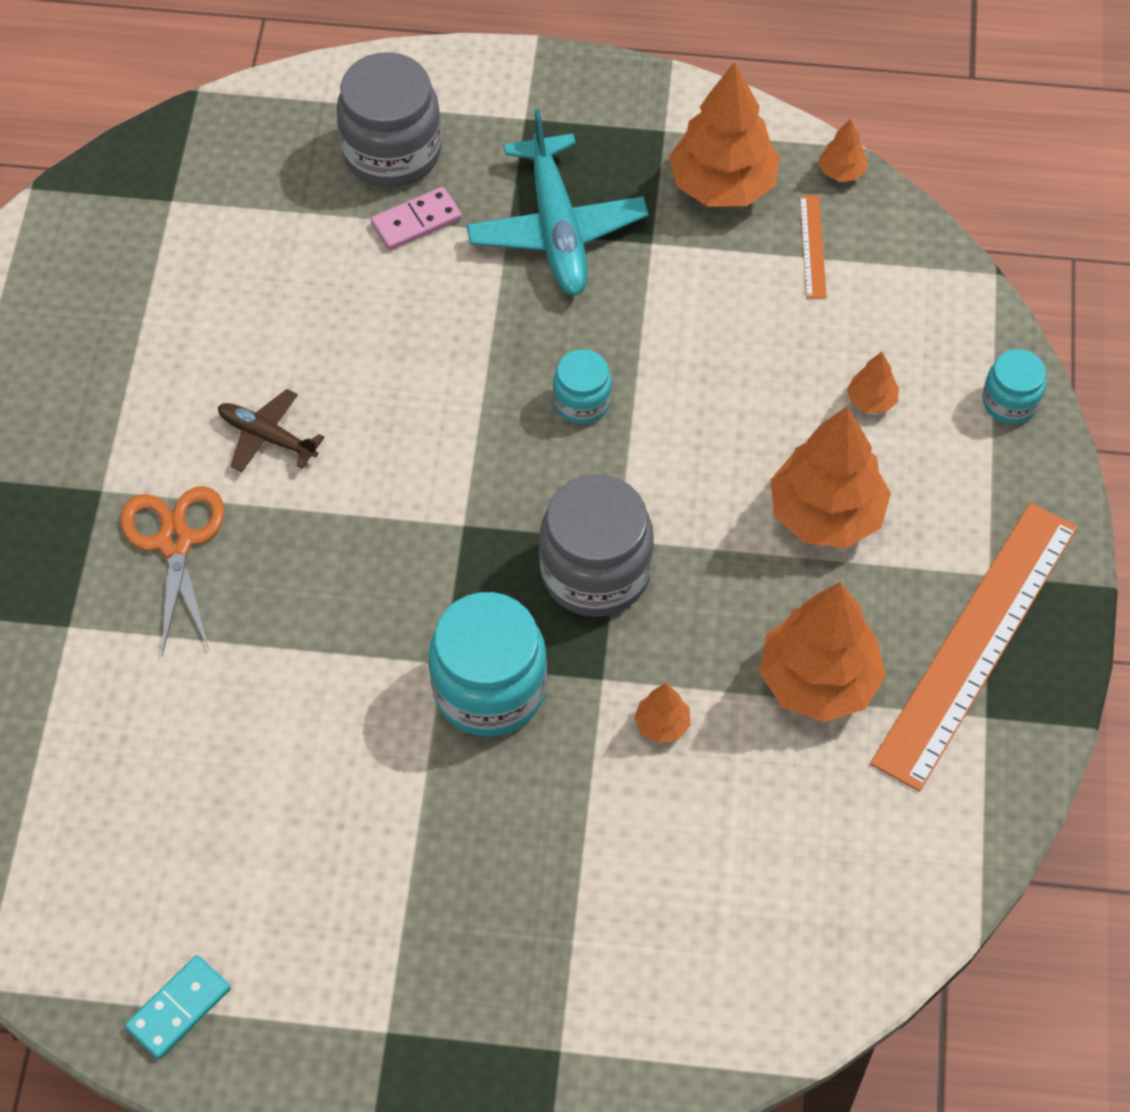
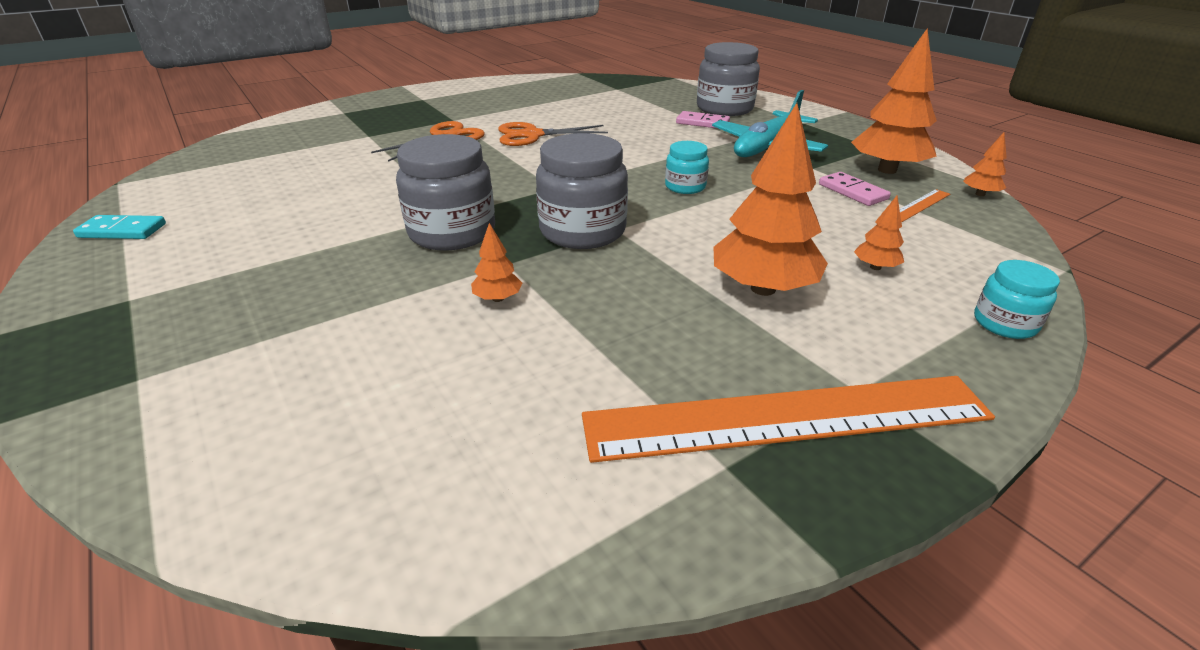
camera: 50 degrees right, 25 degrees down
(267, 437) = (532, 135): brown plane -> orange scissors
(489, 688) = (452, 232): turquoise jar -> grey jar
(736, 268) = (853, 192): none -> pink domino
(818, 680) = (625, 348): orange tree -> none

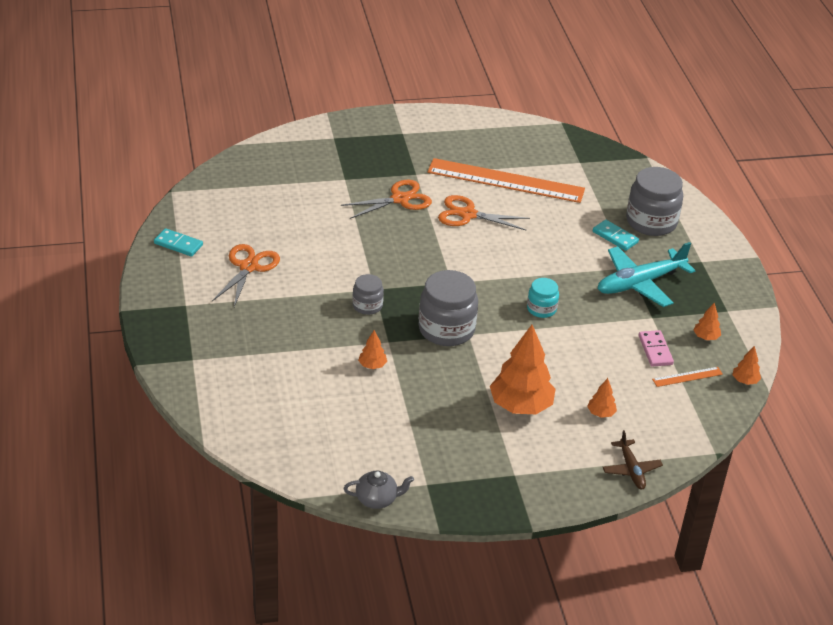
camera: 20 degrees right, 5 degrees up
(247, 231) = (248, 267): none -> orange scissors
(452, 232) = (367, 306): grey jar -> grey jar, size x0.54
(650, 545) = (377, 499): none -> grey teapot
(702, 123) = (615, 237): pink domino -> turquoise domino
(786, 417) = (470, 474): orange ruler -> orange ruler (505, 181)
(887, 170) = (705, 337): orange tree -> orange tree, size x0.45
(1004, 323) = (631, 469): turquoise jar -> brown plane

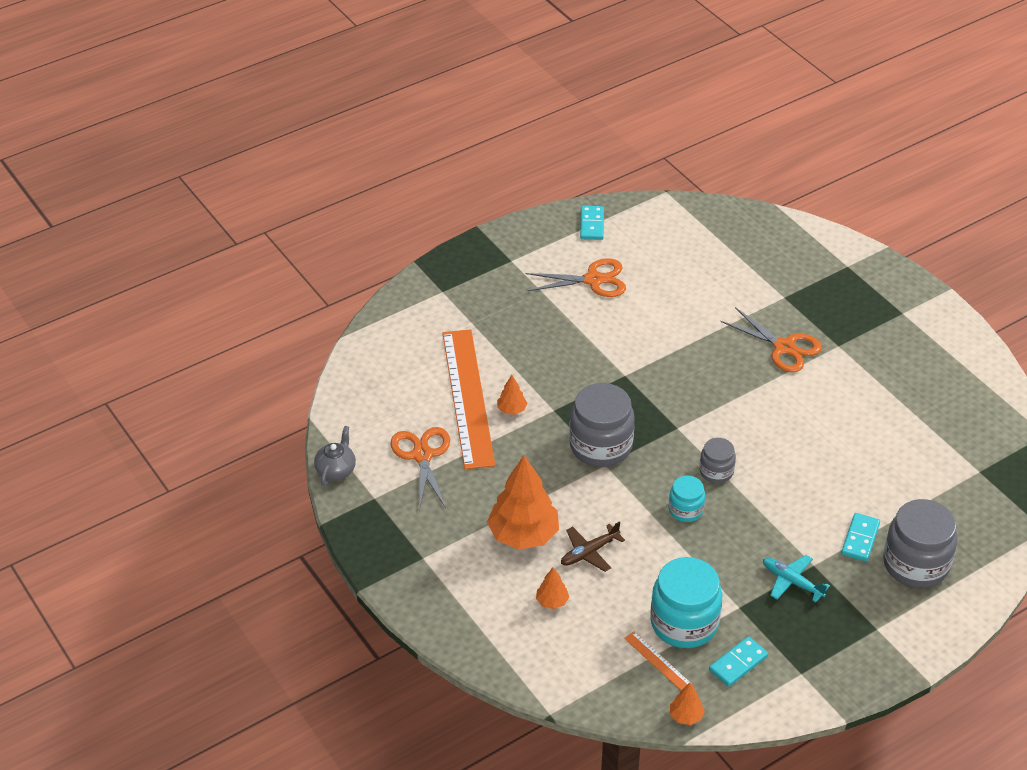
camera: 70 degrees right, 5 degrees up
(367, 306) = (596, 378): grey jar -> grey jar (716, 471)
(377, 499) = (336, 470): grey teapot -> grey teapot turned 135 degrees counterclockwise
(468, 214) = (801, 406): orange scissors -> orange scissors (422, 455)
(505, 181) = (887, 419): orange ruler -> orange ruler (468, 397)
(631, 469) = (482, 647): brown plane -> brown plane (589, 552)
(640, 283) = (792, 582): turquoise plane -> turquoise plane, size x0.55
(655, 350) = (684, 623): pink domino -> turquoise jar
(705, 337) = (738, 663): orange tree -> turquoise domino

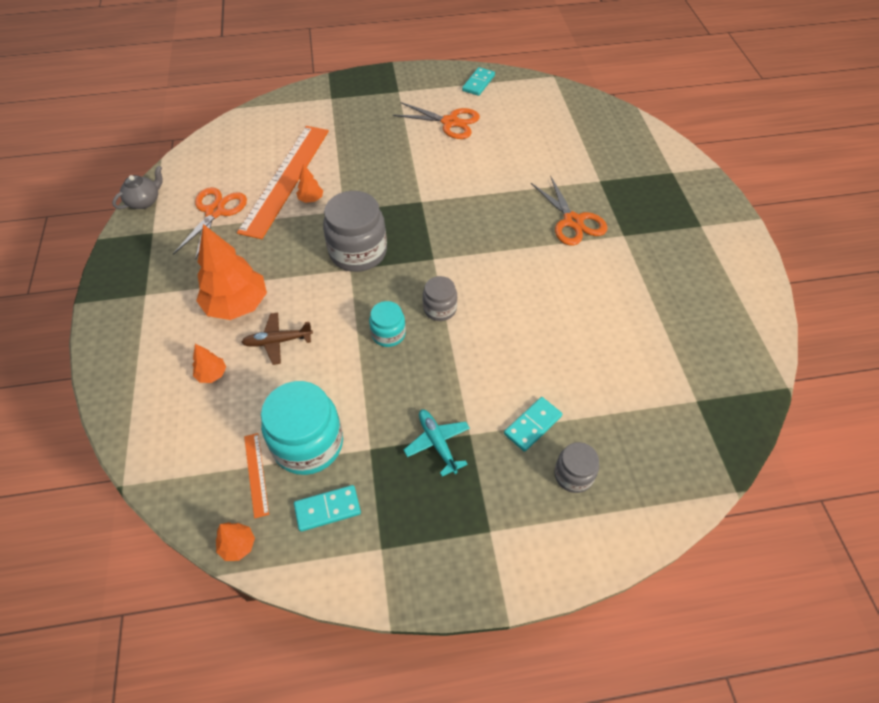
camera: 25 degrees right, 10 degrees up
(915, 564) = (573, 475): grey jar -> grey jar, size x0.54

